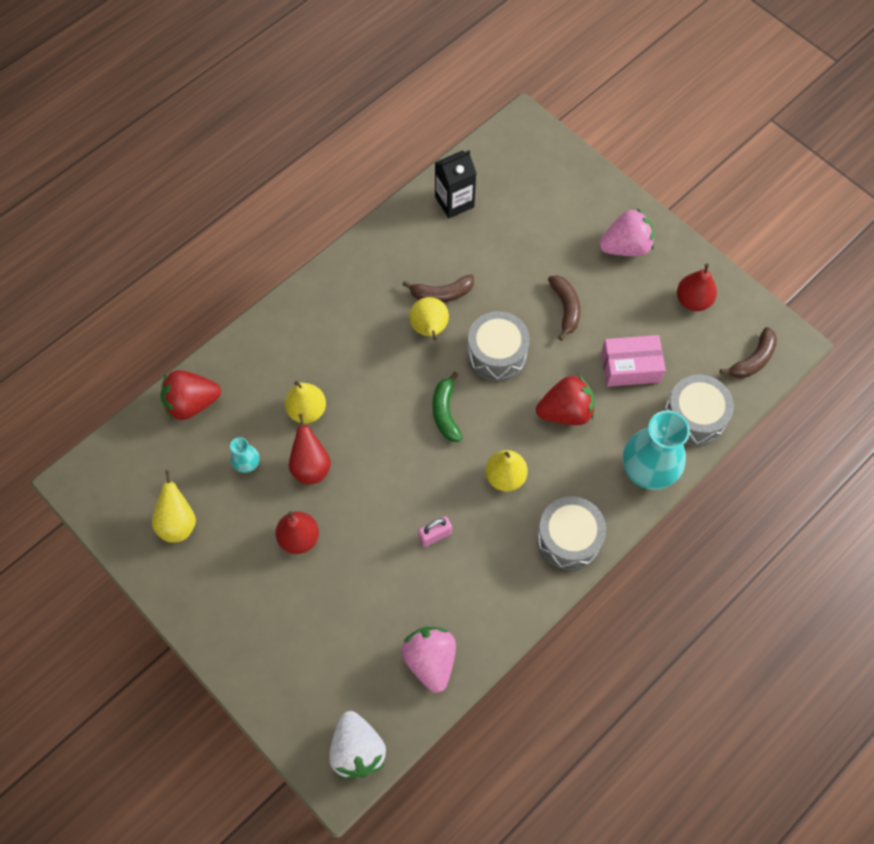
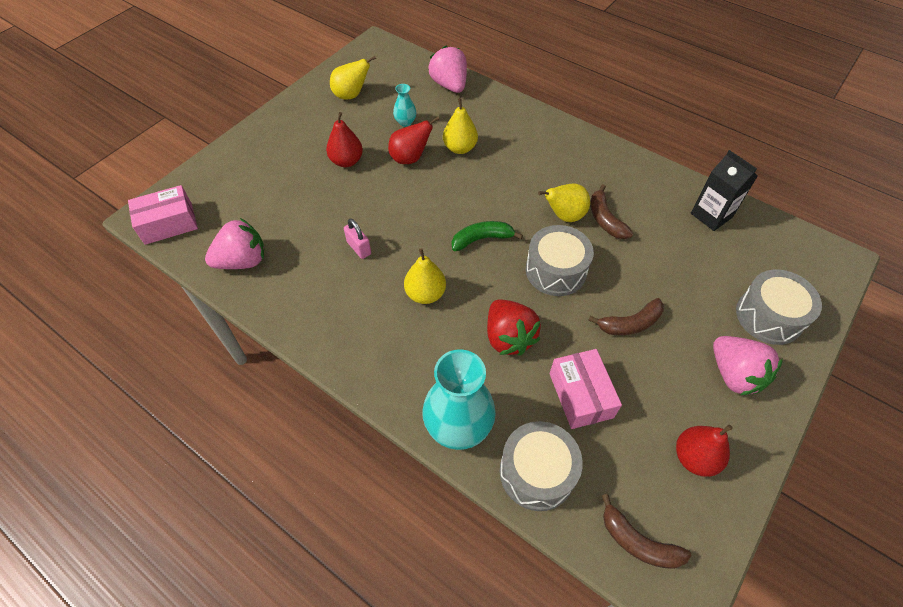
camera: 80 degrees right, 10 degrees down
(192, 403) = (449, 85): red strawberry -> pink strawberry
(357, 750) = (168, 223): white strawberry -> pink box
(568, 538) = (368, 356): grey drum -> grey drum (769, 316)

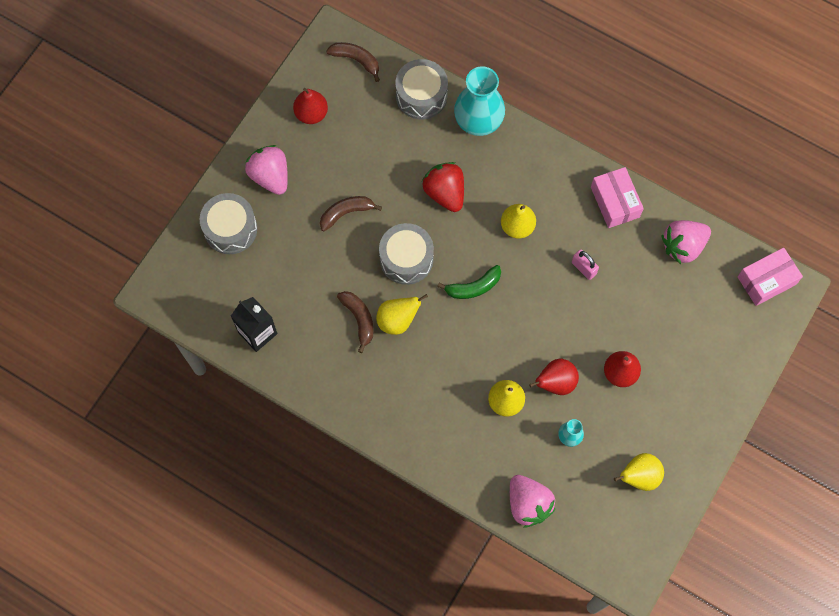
camera: 175 degrees right, 15 degrees up
(581, 395) = (389, 151): pink box -> pink box (615, 202)

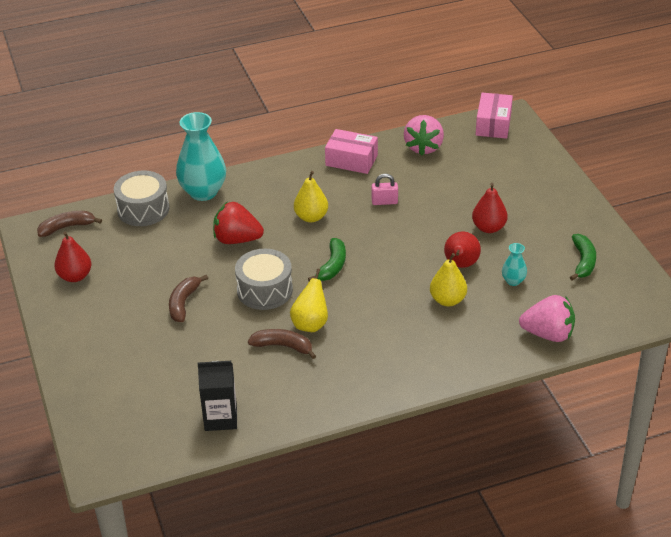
camera: 50 degrees left, 30 degrees down
(230, 229) = (107, 382): grey drum -> none
(270, 176) = (94, 330): pink strawberry -> none
(639, 476) = (583, 262): yellow pear -> green banana

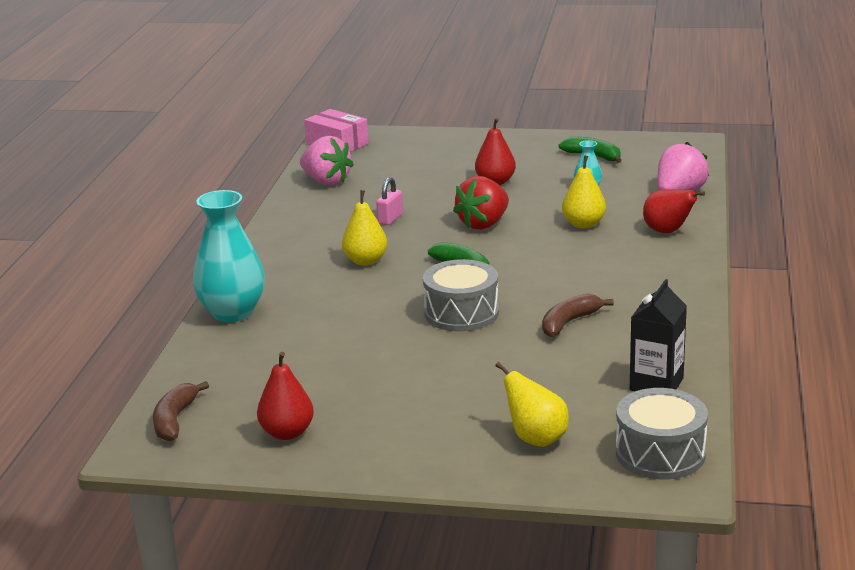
camera: 60 degrees left, 15 degrees down
(143, 209) = (212, 358): grey drum -> grey drum (660, 453)
(183, 303) = (428, 367): brown banana -> none
(237, 239) = (350, 310): red strawberry -> red strawberry (483, 224)
(310, 324) = (547, 299): yellow pear -> yellow pear (536, 439)
(351, 160) = (296, 220): pink box -> none
(460, 265) = (536, 206): red pear -> red pear (668, 231)

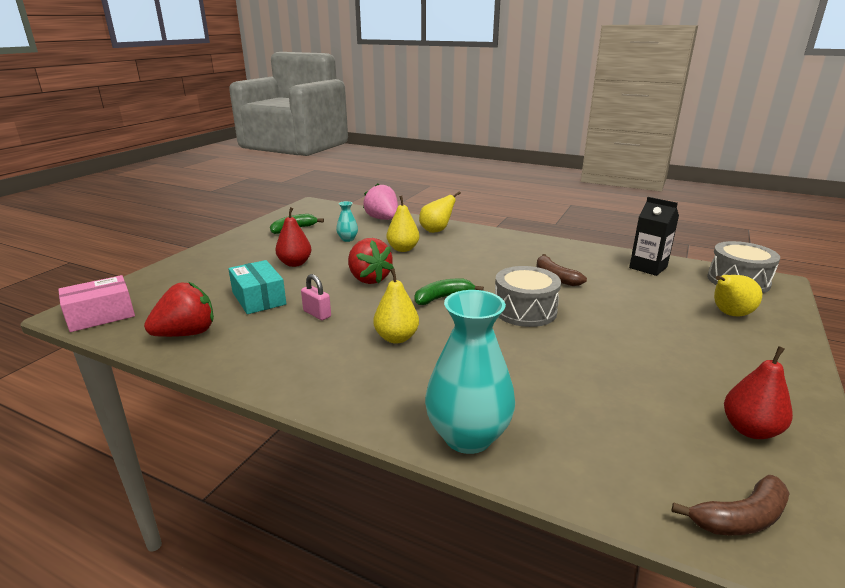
camera: 75 degrees left, 0 degrees up
(175, 420) = (740, 518): brown banana -> brown banana turned 45 degrees counterclockwise
(326, 181) = (187, 333): pink strawberry -> red strawberry
(405, 188) = (259, 298): none -> turquoise box
(668, 231) = (436, 230): red pear -> yellow pear

